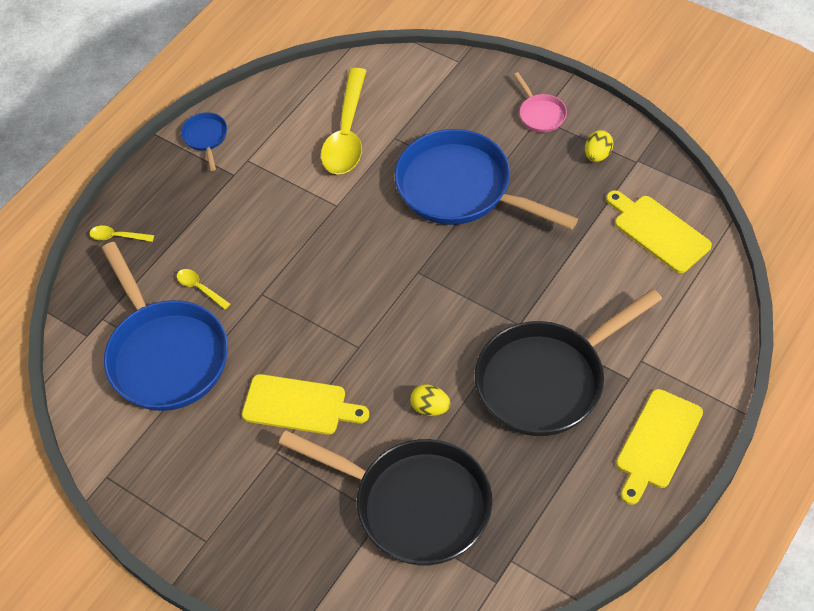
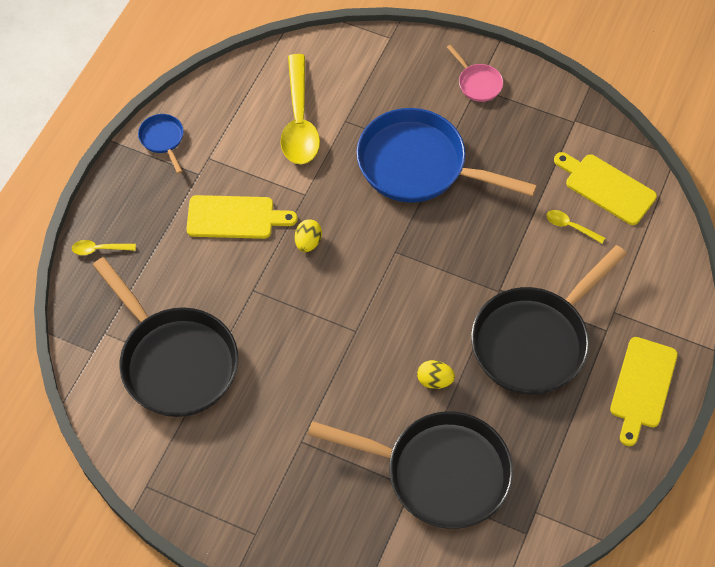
camera: 15 degrees left, 5 degrees up
(165, 355) = (175, 361): blue pan -> black pan
(200, 288) = (192, 291): yellow spoon -> yellow spoon (570, 226)
(299, 405) = (313, 394): yellow cutting board -> yellow cutting board (235, 217)
(597, 155) = (538, 119): yellow egg -> yellow egg (308, 242)

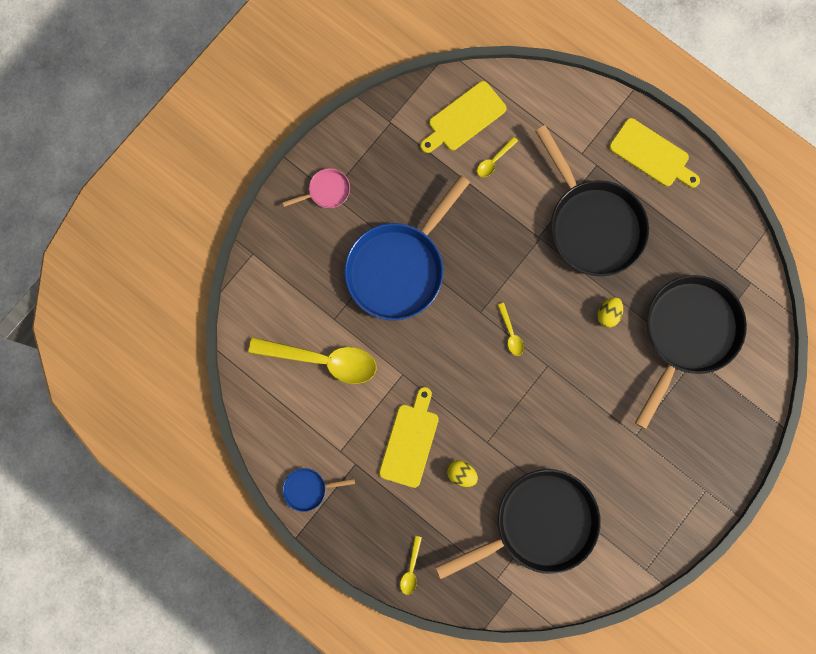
camera: 75 degrees left, 20 degrees up
(308, 242) = (452, 383): yellow egg -> yellow egg (461, 473)
(381, 286) = (511, 333): none -> yellow spoon

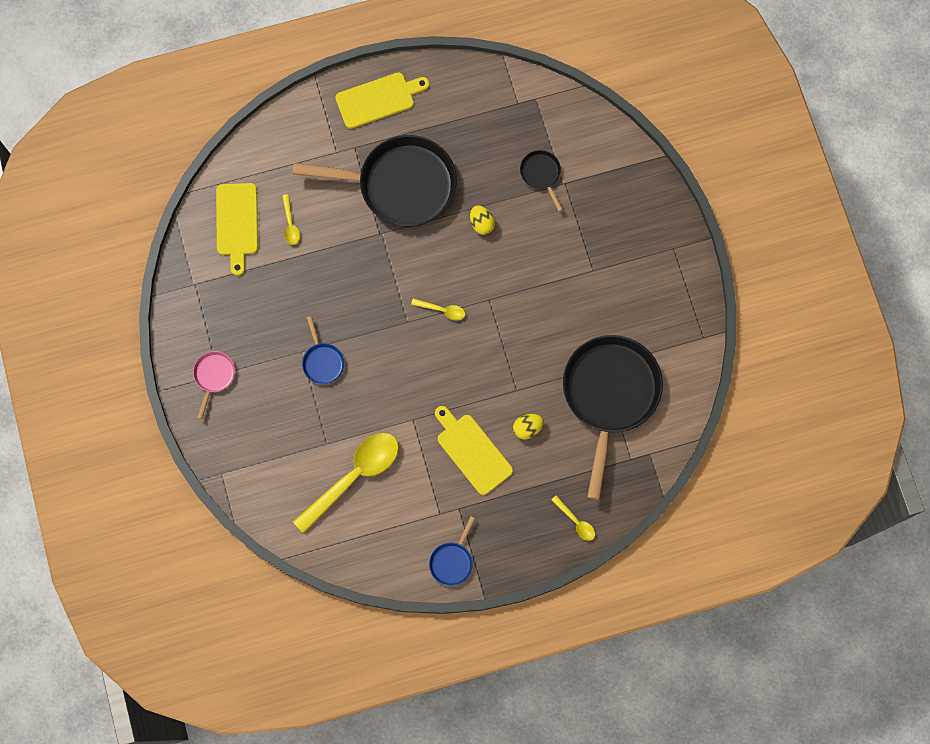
camera: 55 degrees left, 5 degrees down
(399, 267) = (322, 361): blue pan -> blue pan, size x0.42
(687, 333) = (541, 174): black pan -> black pan, size x0.42

